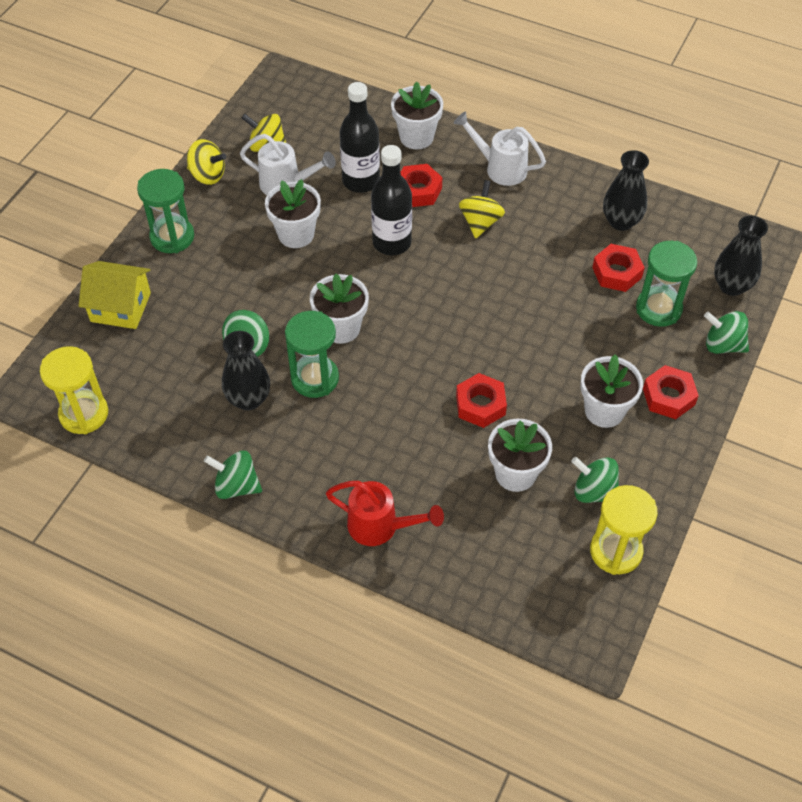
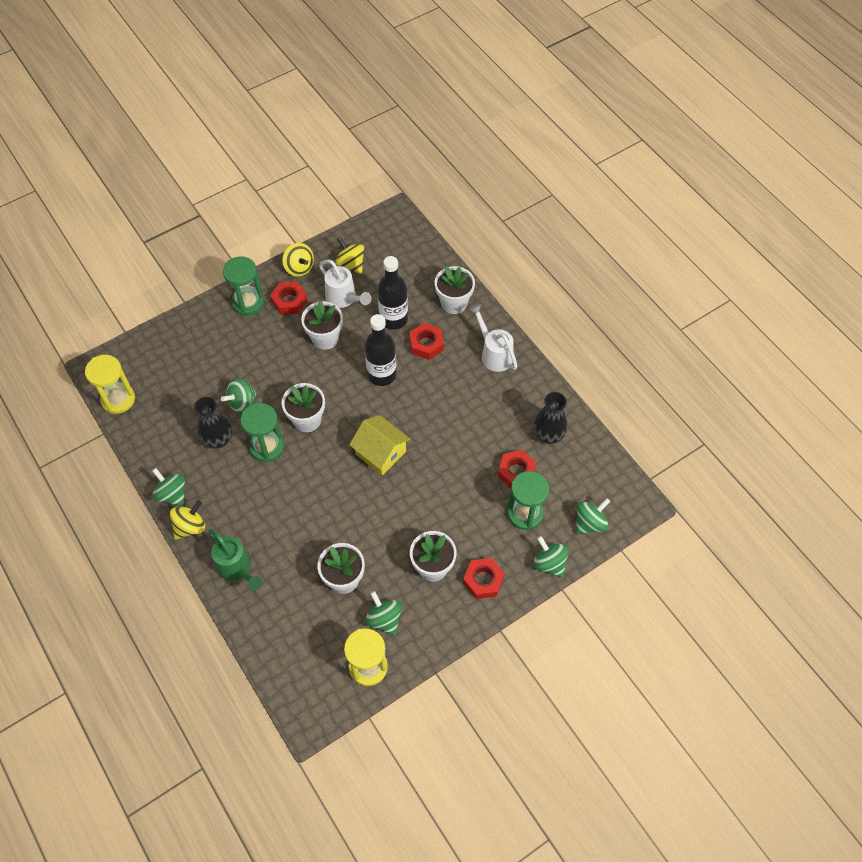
camera: 30 degrees right, 5 degrees up
(120, 307) = (185, 337): yellow house -> yellow house (380, 453)
(380, 527) = (237, 568): red watering can -> green watering can
(480, 222) = (451, 388): yellow spinning top -> yellow spinning top (190, 527)
(480, 405) = (356, 520): red nut -> red nut (289, 301)
(731, 286) = (590, 523): black vase -> green spinning top

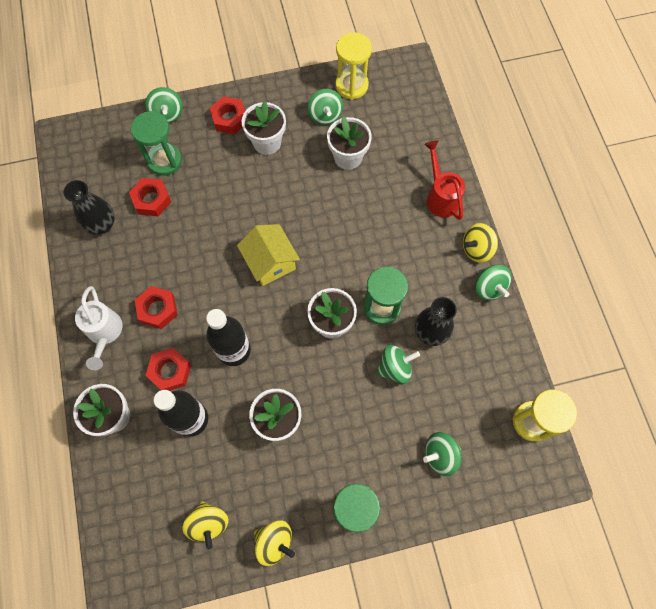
camera: 160 degrees left, 10 degrees up
(237, 568) = (440, 196): green watering can -> red watering can
(289, 301) = (303, 491): red nut -> red nut (158, 309)
(299, 268) = (274, 542): yellow spinning top -> yellow spinning top turned 135 degrees clockwise
(344, 298) = (237, 471): white watering can -> none
(590, 523) = (114, 135): green spinning top -> green spinning top (440, 455)

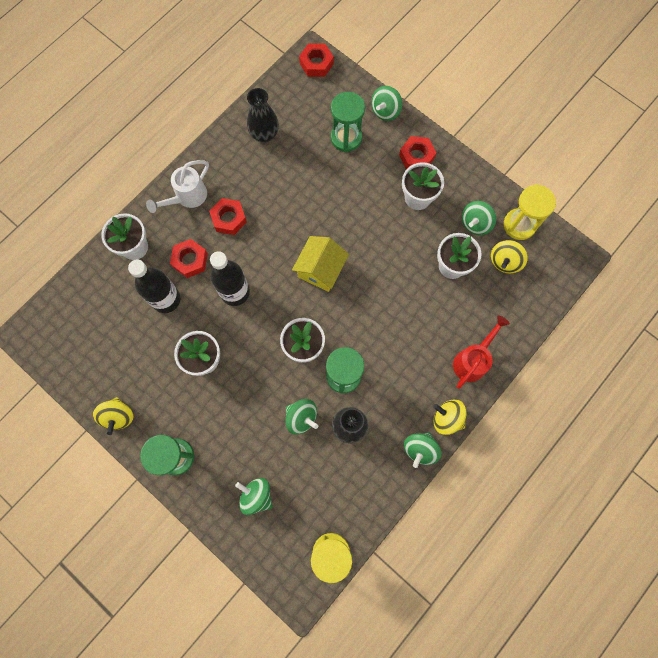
camera: 55 degrees right, 5 degrees up
(152, 200) = (308, 152): red nut -> red nut (316, 63)
(208, 523) = (103, 362): yellow spinning top -> yellow spinning top (504, 261)

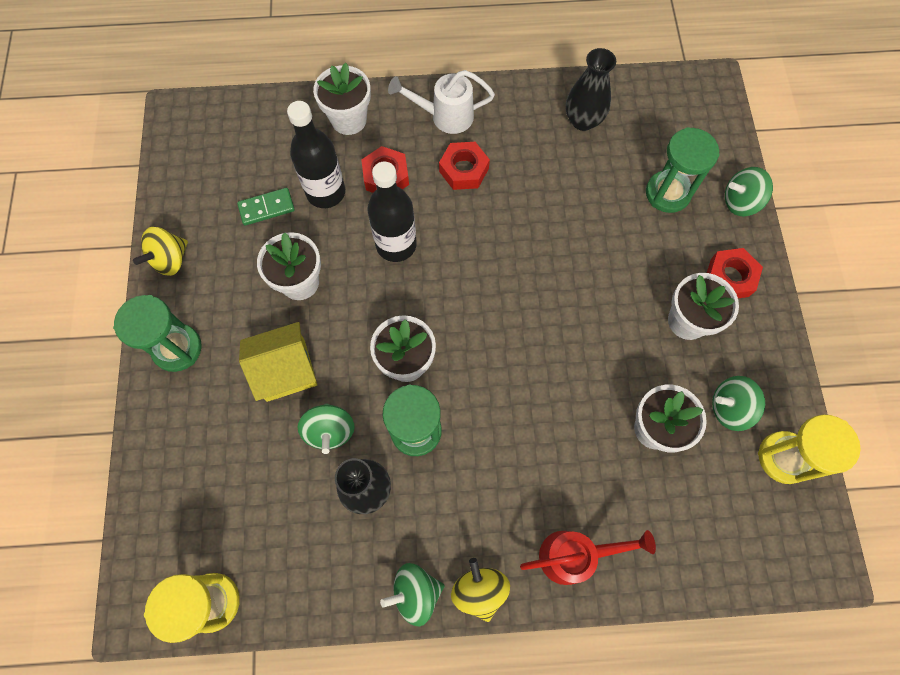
camera: 45 degrees right, 5 degrees down
(142, 338) = (266, 208): none -> green domino
(256, 495) = (206, 464): green spinning top -> none
(316, 63) = (709, 96): red nut -> none
(321, 269) = (504, 300): yellow house -> yellow house (286, 370)
(504, 261) = (724, 482): yellow spinning top -> none

